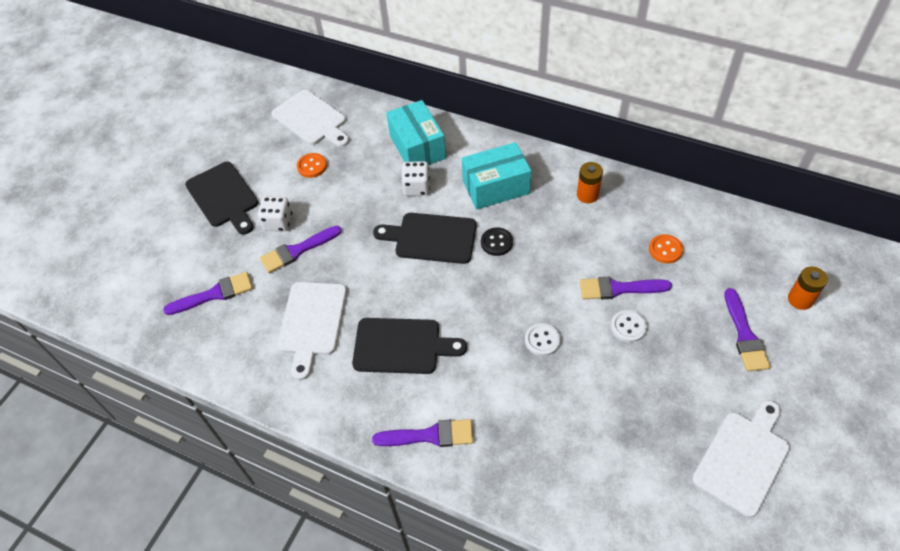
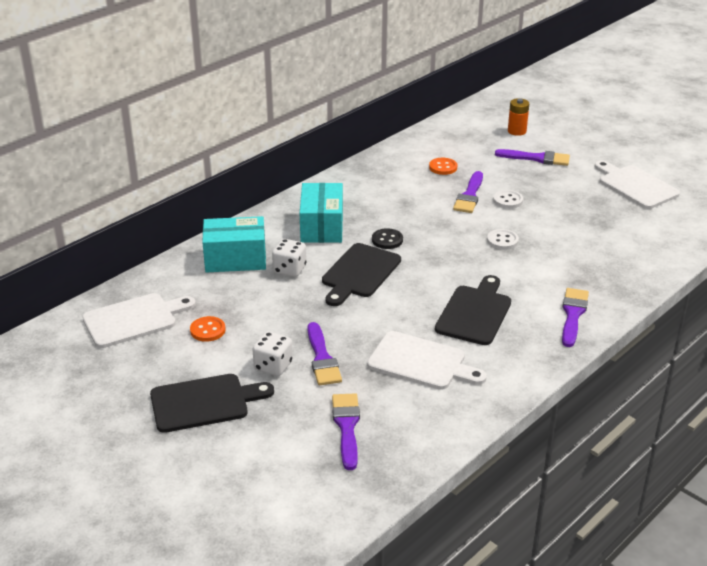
camera: 75 degrees left, 20 degrees down
(587, 195) = (364, 186): orange battery -> none

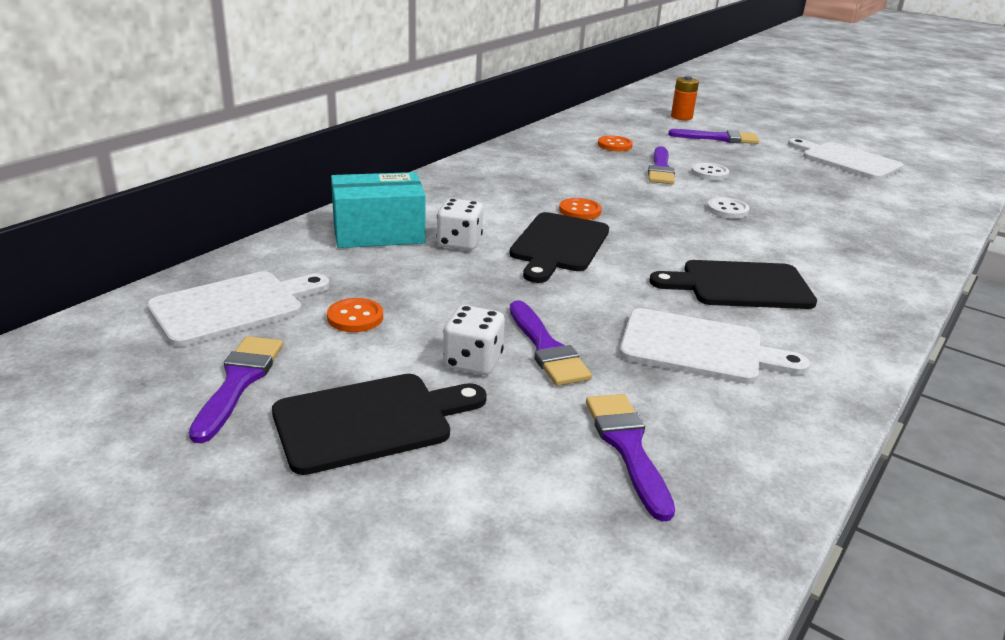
camera: 10 degrees left, 5 degrees down
(322, 227) = (487, 199): turquoise box -> none
(387, 240) = (580, 211): black button -> orange button
(475, 313) = (740, 285): black cutting board -> black cutting board turned 105 degrees counterclockwise
(573, 315) = (871, 284): purple brush -> purple brush (238, 382)

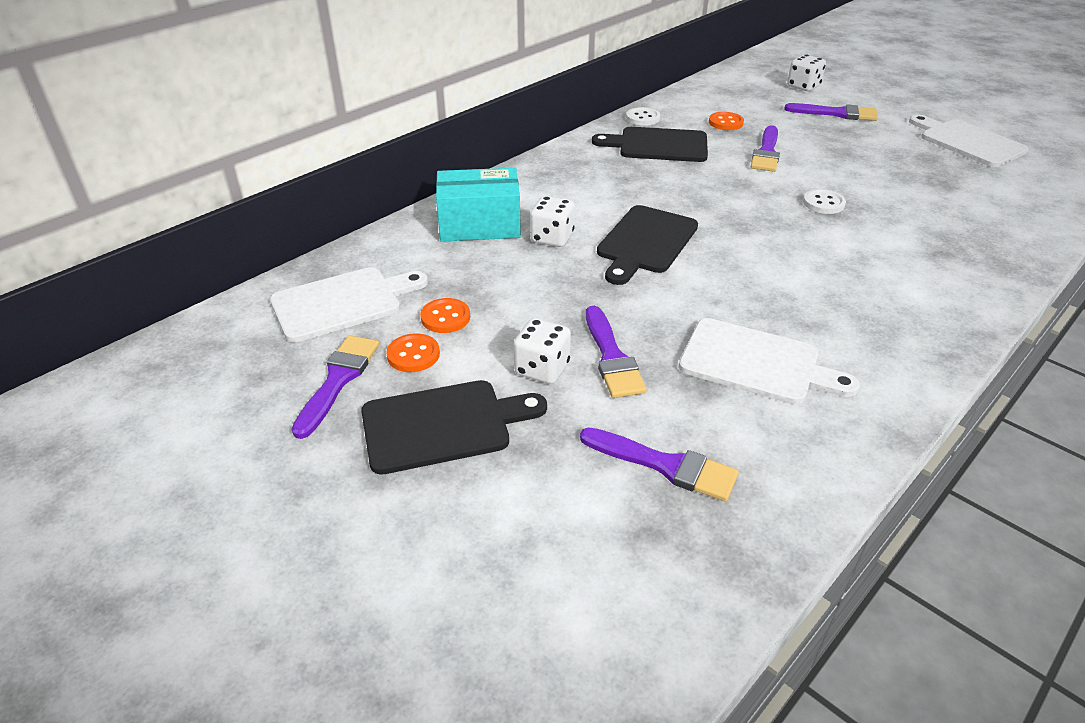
camera: 10 degrees right, 10 degrees up
(580, 211) = (674, 202): orange button -> orange button (413, 355)
(628, 447) = (665, 465): purple brush -> purple brush turned 120 degrees clockwise
(681, 117) = (803, 86): orange battery -> white dice
(709, 173) = (816, 158): white button -> white button (642, 118)
(740, 285) = (814, 293): black cutting board -> black cutting board (658, 145)

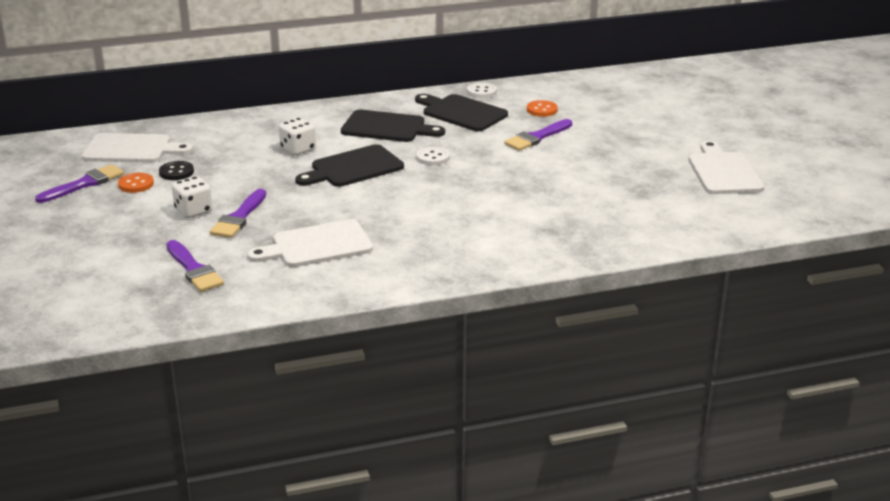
camera: 30 degrees right, 10 degrees down
(443, 425) = (109, 218): black cutting board -> black cutting board (387, 127)
(445, 317) = (176, 172): orange button -> black button
(479, 225) = (264, 130): turquoise box -> none
(756, 363) = (317, 245): white cutting board -> white cutting board turned 105 degrees clockwise
(803, 86) = (659, 99): white dice -> none
(823, 203) = (519, 179): white button -> white button (433, 157)
(836, 113) = (648, 125): purple brush -> none

